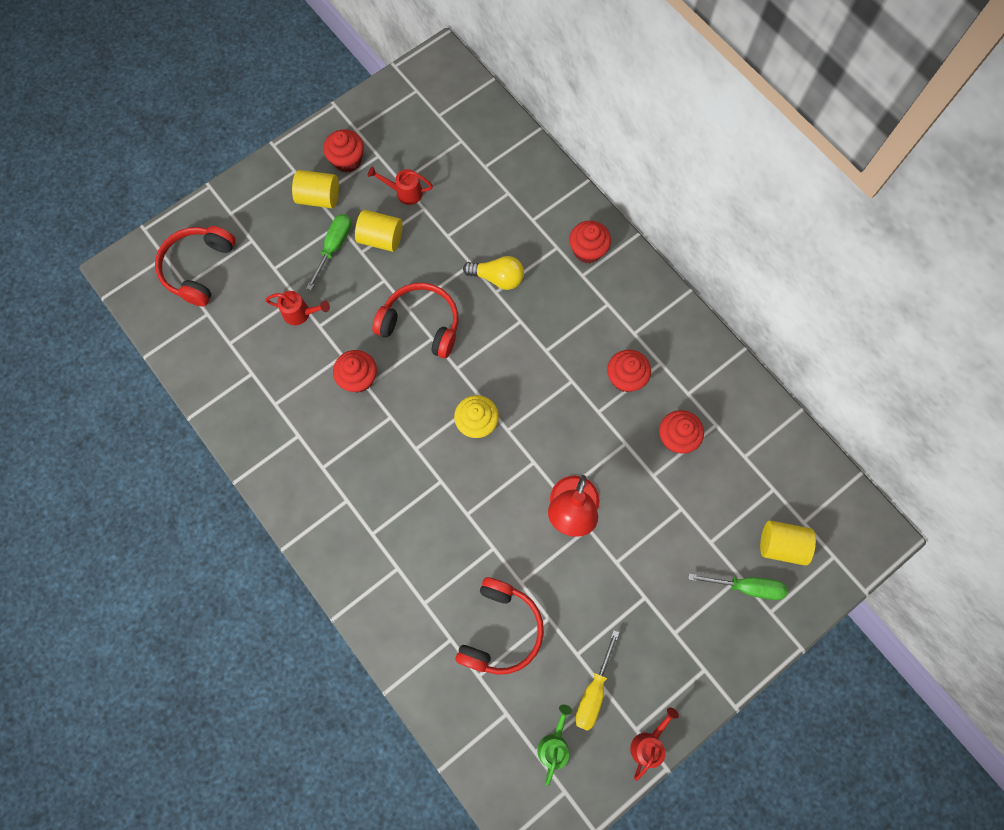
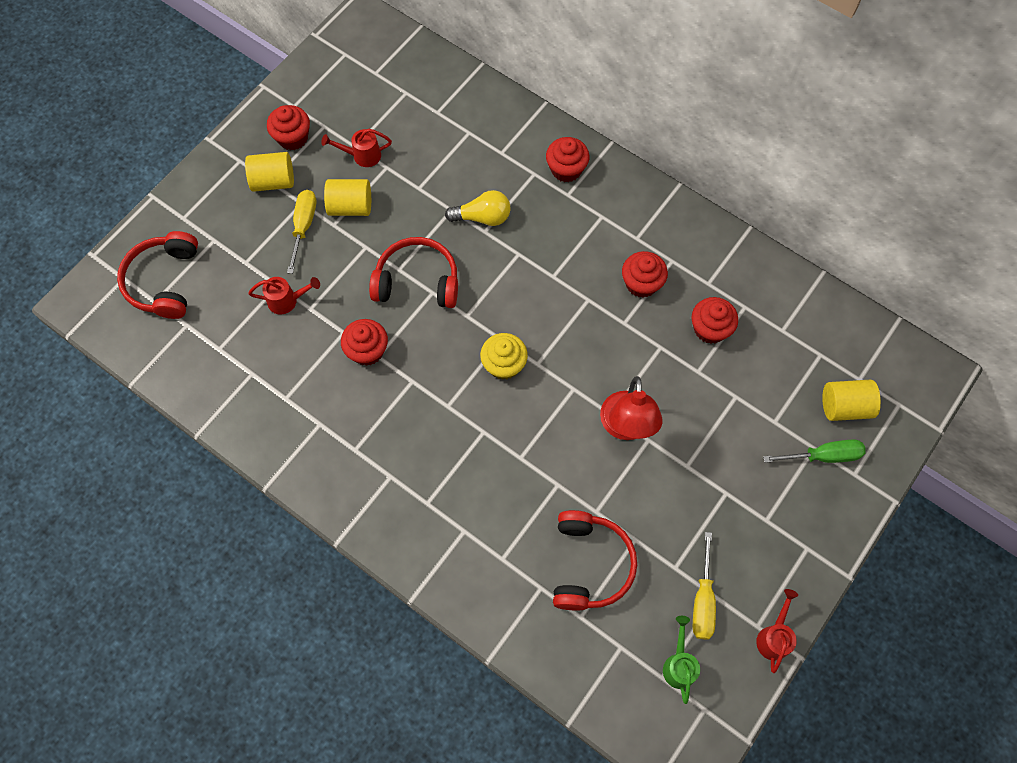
camera: 15 degrees left, 5 degrees down
(334, 247) = (304, 226): green screwdriver -> yellow screwdriver

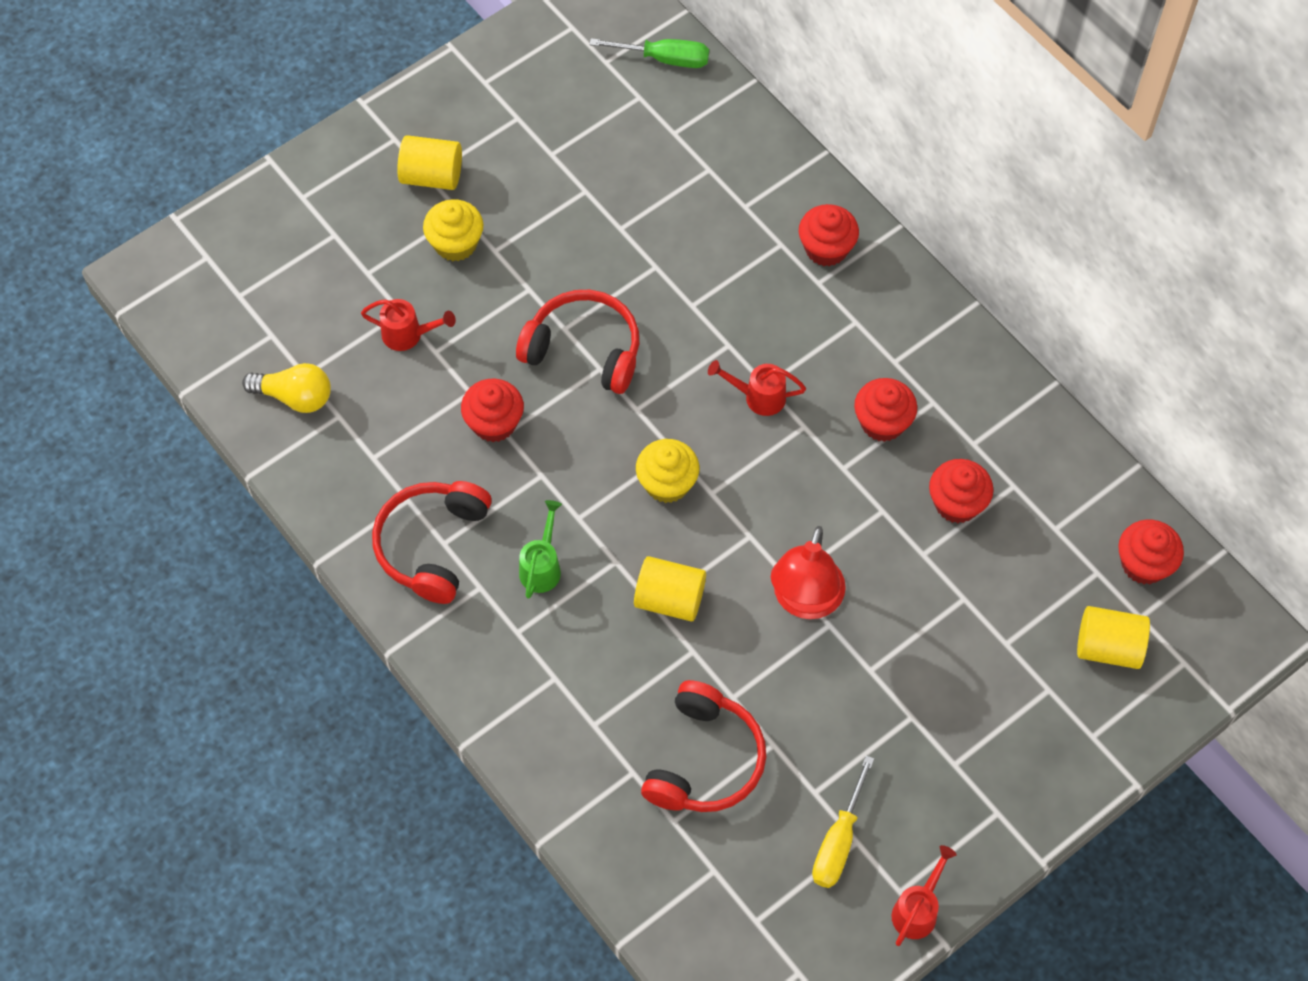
camera: 15 degrees right, 5 degrees down
(164, 281) = (257, 273): red headphones -> red headphones (432, 545)
(293, 138) = (472, 124): red cupcake -> red cupcake (1144, 564)
(304, 226) = (455, 243): yellow screwdriver -> yellow cupcake
(350, 206) = (523, 232): yellow cylinder -> yellow cylinder (669, 599)
(362, 156) = (557, 169): red watering can -> red watering can (758, 397)
(482, 217) = (695, 286): yellow light bulb -> yellow light bulb (295, 397)
(679, 665) = (782, 911): green watering can -> green watering can (542, 566)
(824, 456) = (1059, 703): green screwdriver -> green screwdriver (665, 59)

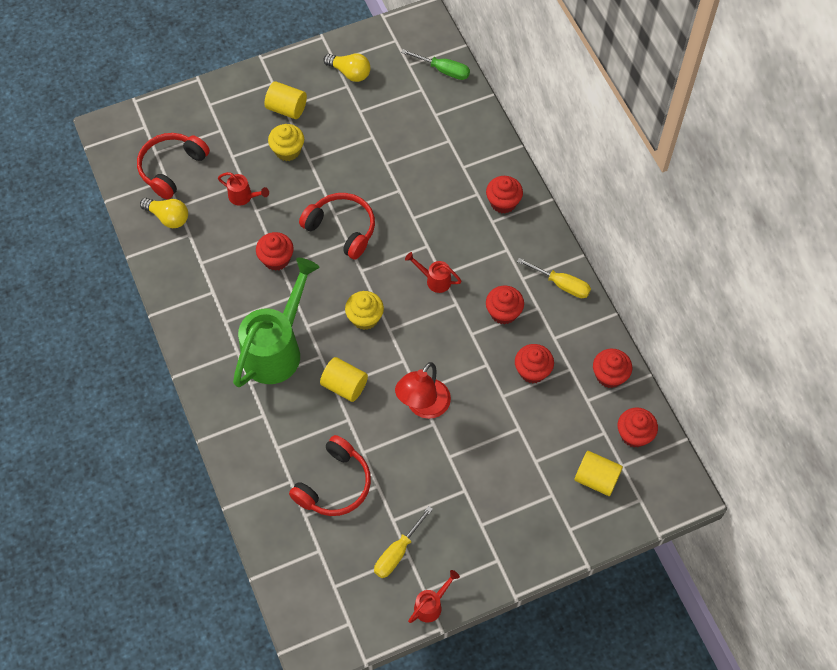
camera: 15 degrees right, 0 degrees up
(432, 545) = (218, 321): red headphones -> red headphones (171, 168)
(515, 95) = (350, 73): none -> yellow light bulb
(542, 566) = (277, 349): green watering can -> green watering can, size x2.33
(959, 357) = (562, 285): none -> yellow screwdriver
(1077, 481) = (609, 375): none -> red cupcake

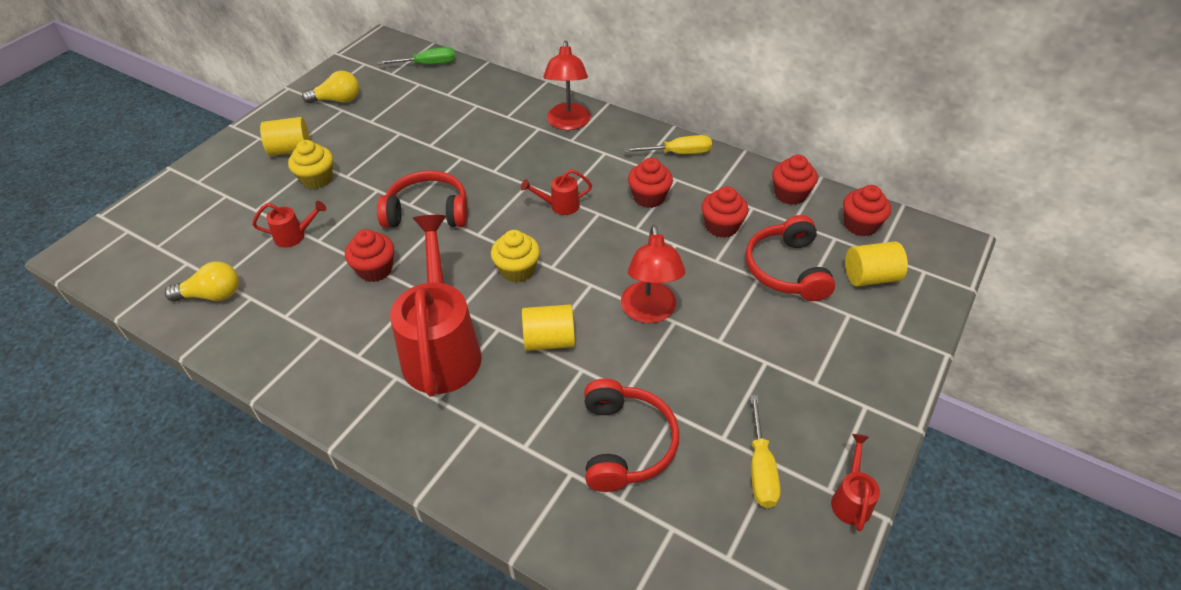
camera: 35 degrees left, 15 degrees down
(171, 168) = (187, 251): red headphones -> red headphones (786, 269)
(277, 349) = (441, 348): green watering can -> red watering can
(503, 202) = (568, 123): red cupcake -> red lamp

